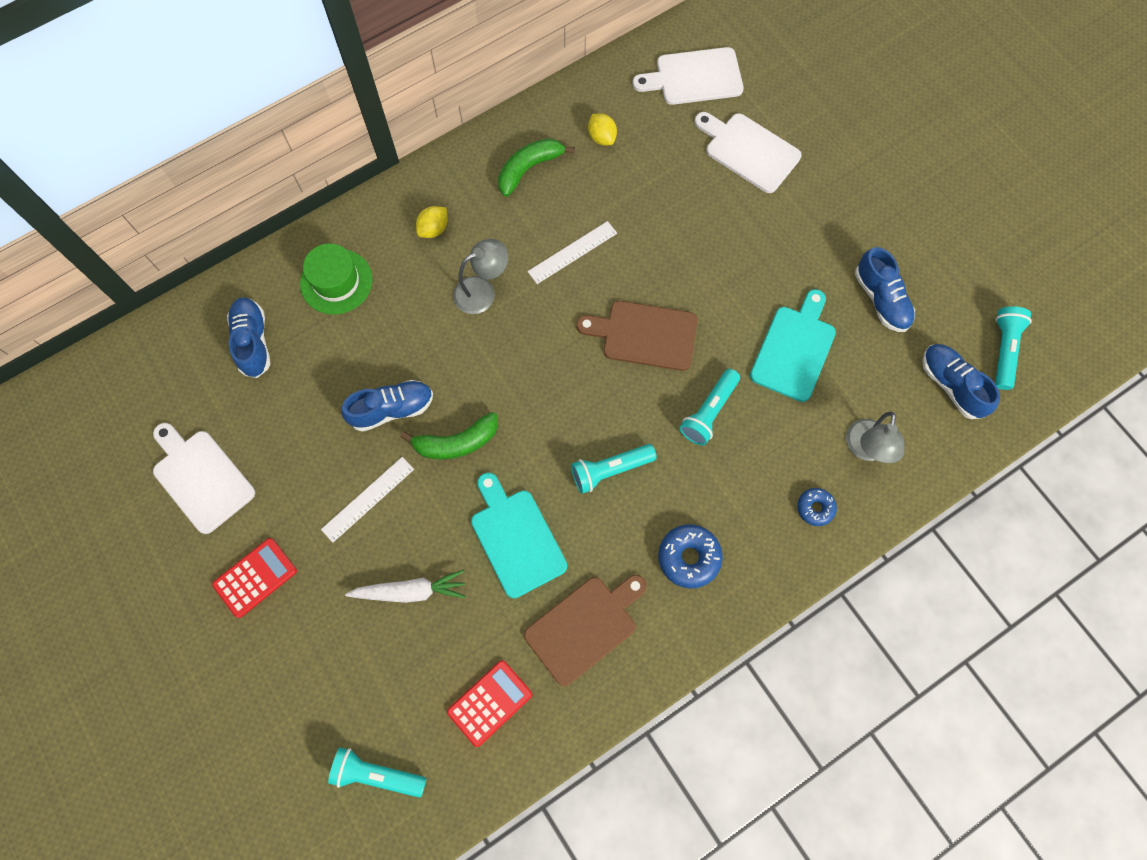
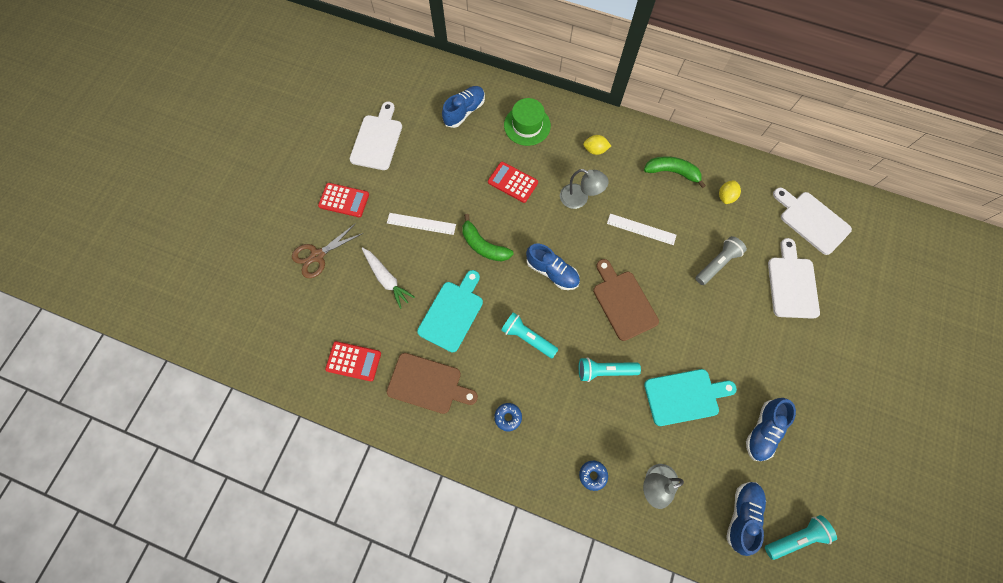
camera: 55 degrees right, 0 degrees up
(308, 662) = (317, 255): none -> brown scissors
(377, 774) = (281, 329): turquoise flashlight -> none
(392, 409) = (478, 201): blue shoe -> blue shoe (552, 271)
(400, 351) = (512, 182): none -> red calculator
(672, 205) = (717, 263): none -> grey flashlight
(689, 558) = (508, 417): blue donut -> blue donut, size x0.62

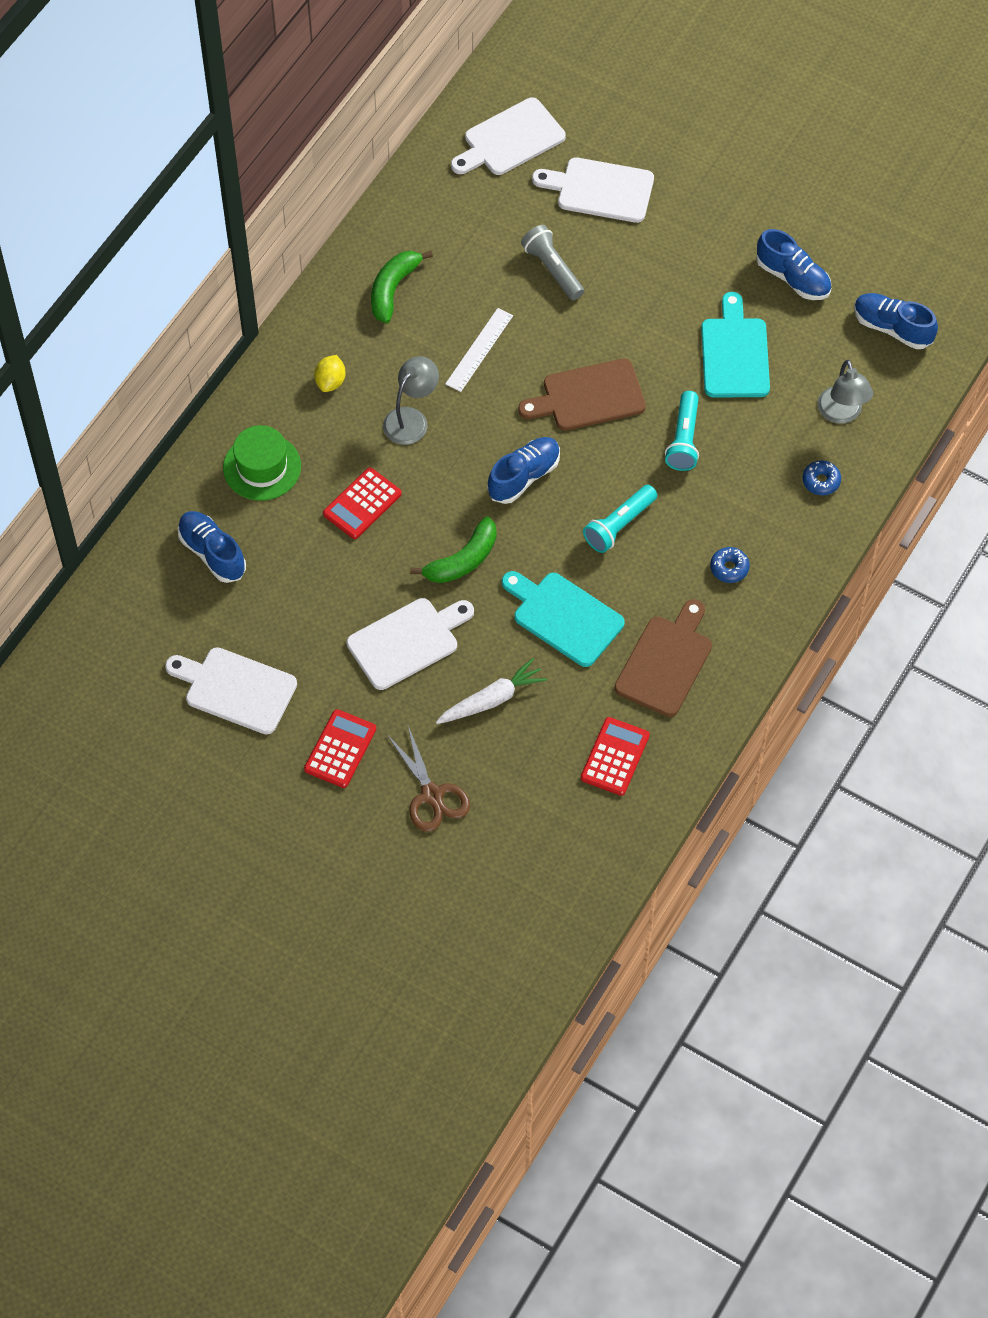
camera: 80 degrees left, 10 degrees down
(421, 224) = (407, 641): white ruler -> white cutting board
(725, 196) = (449, 232): yellow lemon -> none
(795, 537) = (925, 279): turquoise flashlight -> none

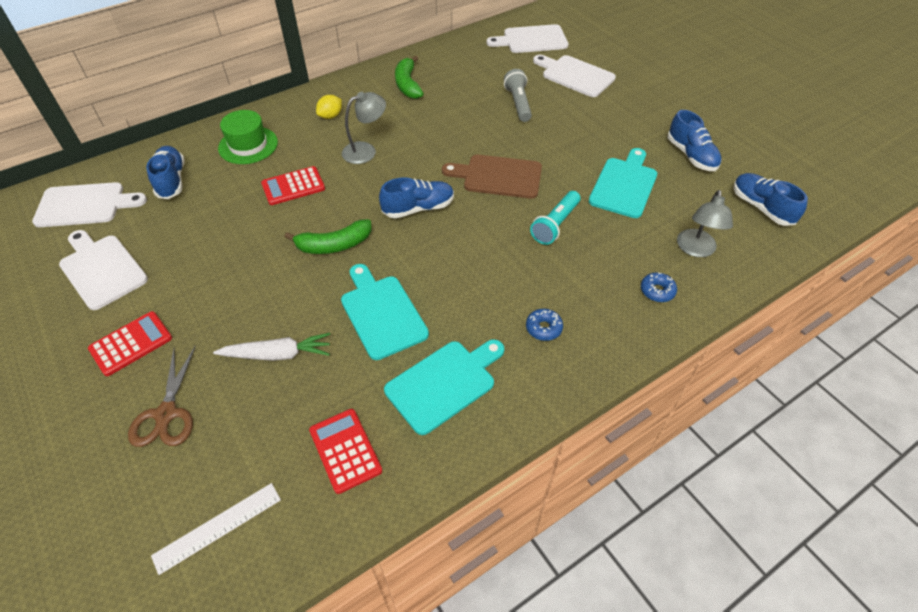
camera: 25 degrees right, 10 degrees down
(393, 289) = (408, 84): green banana -> green banana turned 60 degrees counterclockwise
(407, 641) = (249, 284): white cutting board -> white cutting board (85, 205)
(479, 350) = (440, 129): white ruler -> white ruler (218, 527)
(615, 757) = (345, 450): red calculator -> red calculator turned 75 degrees counterclockwise
(619, 525) = (469, 264): turquoise flashlight -> none
(666, 662) = (444, 383): brown cutting board -> turquoise cutting board

